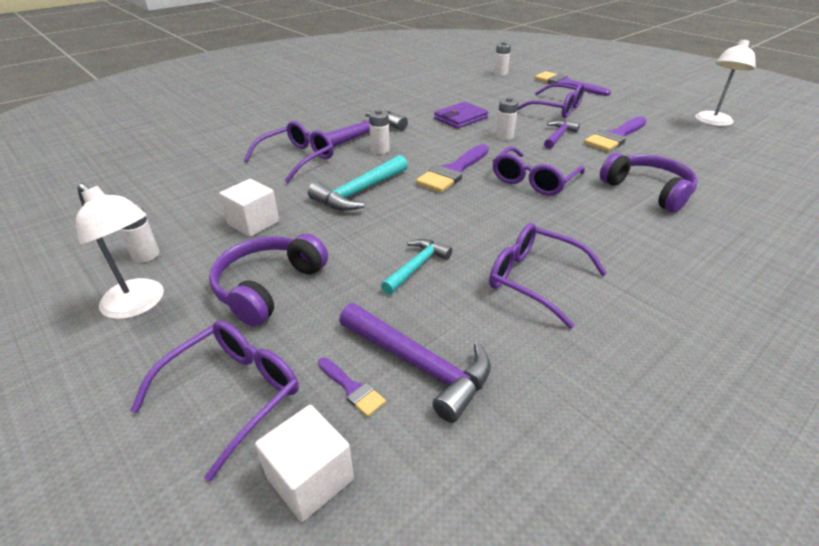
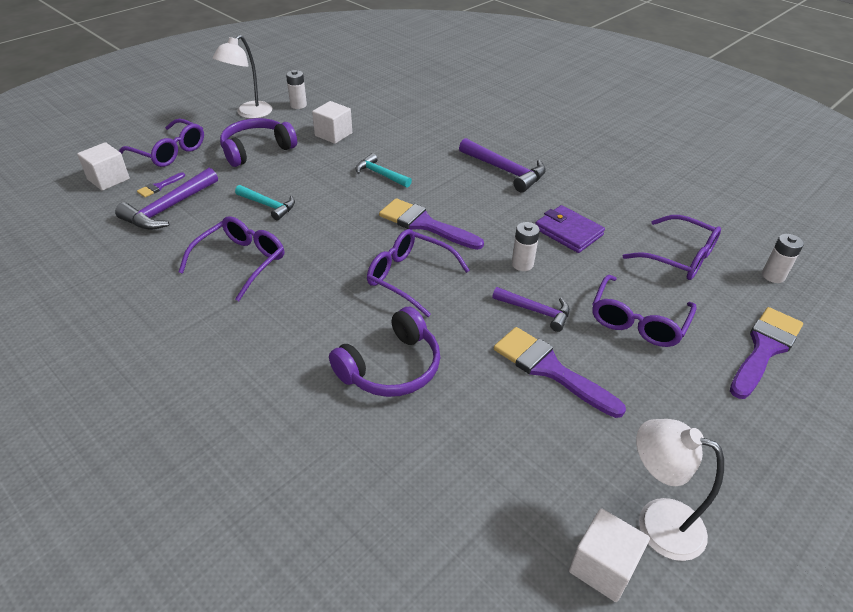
camera: 85 degrees right, 5 degrees up
(268, 287) = (257, 150): purple headphones -> purple headphones turned 60 degrees counterclockwise
(297, 159) = (439, 139): purple glasses -> purple glasses (679, 257)
(359, 192) = (380, 174): turquoise hammer -> turquoise hammer, size x0.64
(380, 150) = (466, 180): white battery -> none
(753, 137) = (602, 566): none -> white cube

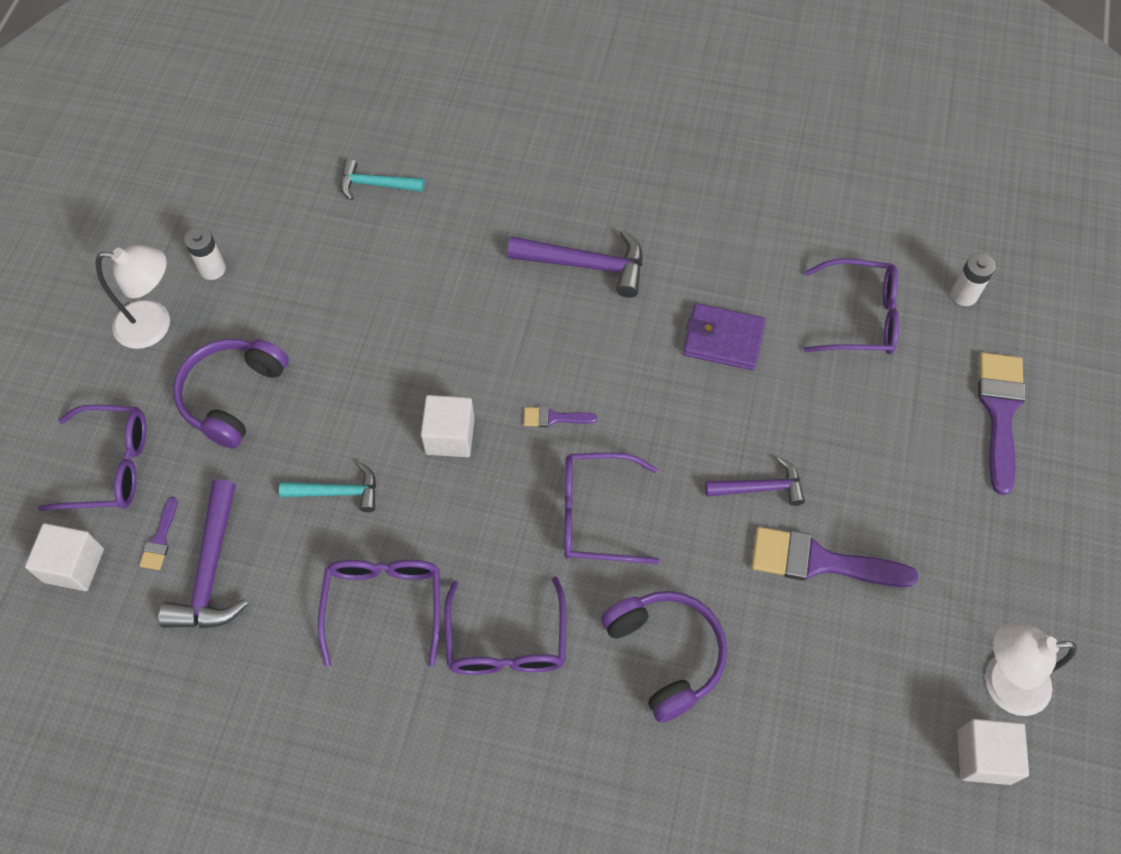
camera: 30 degrees left, 20 degrees up
(249, 113) = (155, 325): white lamp -> white lamp turned 90 degrees counterclockwise
(333, 134) = (313, 308): white cube -> white cube (450, 436)
(380, 174) = (436, 355): turquoise hammer -> turquoise hammer (376, 184)
(391, 367) = (666, 654): purple headphones -> purple headphones turned 45 degrees counterclockwise
(424, 224) = (554, 418): purple brush -> purple brush, size x0.48
(522, 264) = (704, 422): white battery -> none
(638, 321) = (867, 442): purple glasses -> purple glasses (506, 641)

